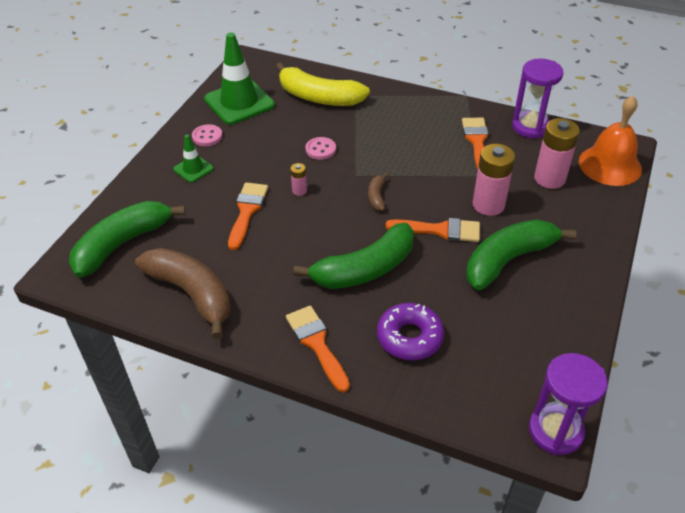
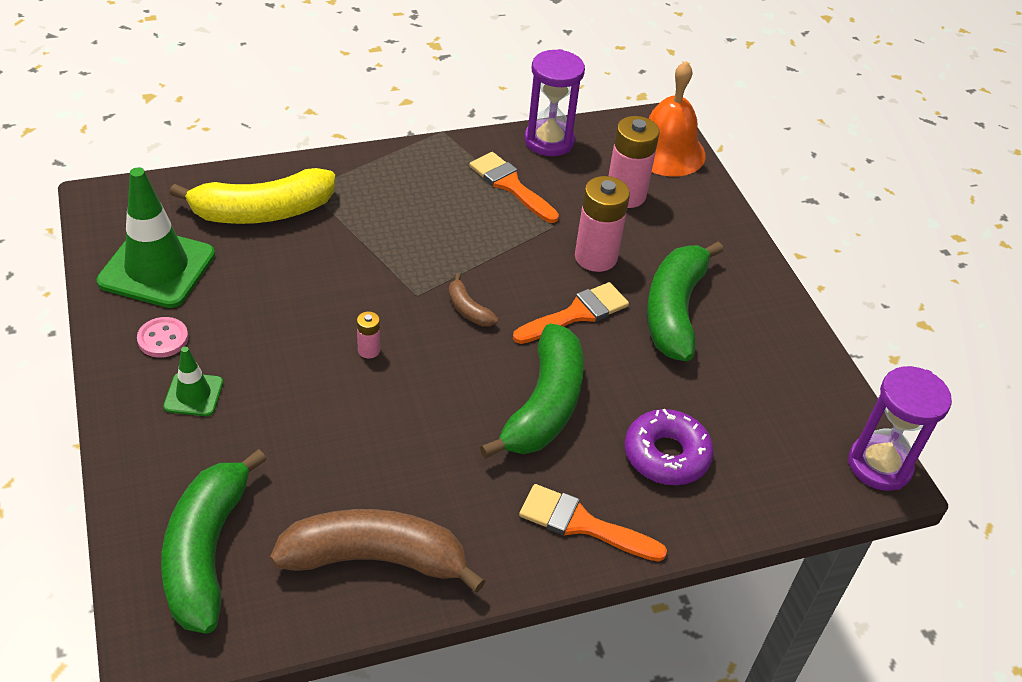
camera: 45 degrees left, 0 degrees up
(247, 211) = (331, 413): orange brush -> none
(320, 149) = (339, 282): pink button -> none

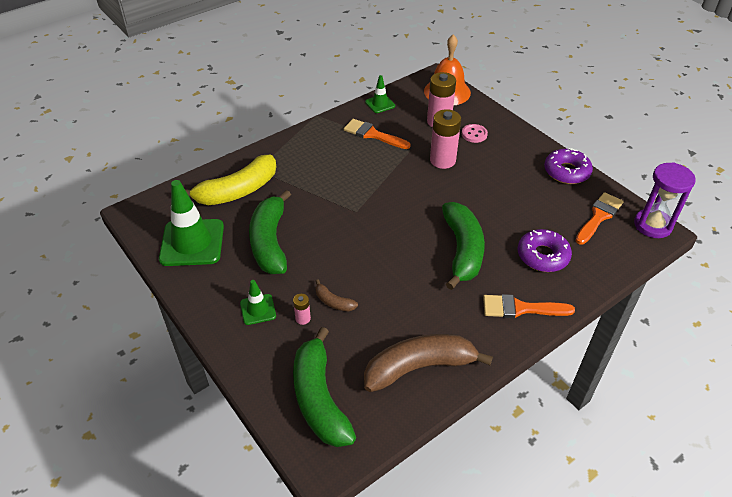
camera: 15 degrees left, 0 degrees up
(163, 339) = (220, 283): pink button -> pink button (474, 134)
(369, 350) = (346, 251): pink battery -> pink battery (303, 318)
(468, 309) = (389, 210): brown banana -> brown banana (333, 302)
(549, 141) = (380, 104): purple hourglass -> green traffic cone
(576, 314) = (450, 194): orange brush -> orange brush (599, 216)
(674, 310) = (501, 176): green banana -> green banana (270, 242)
(786, 335) = (566, 172): none -> purple donut

